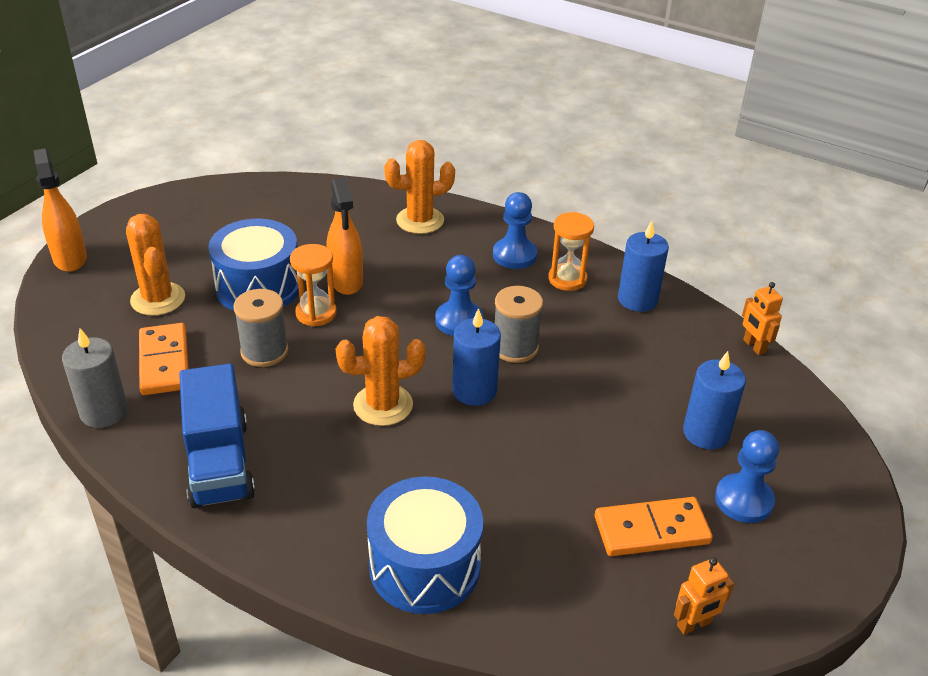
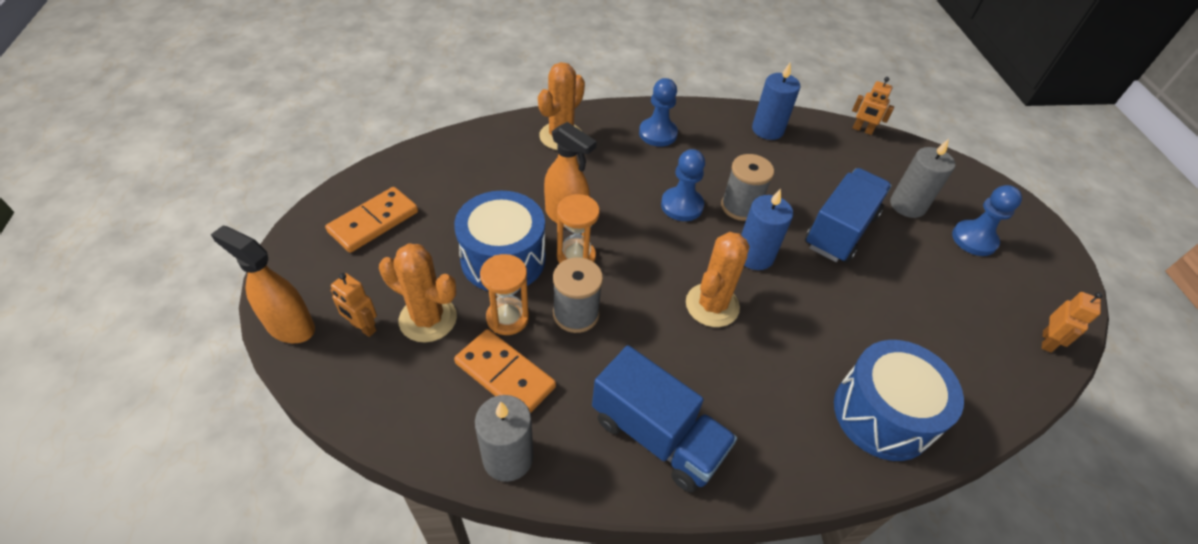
camera: 40 degrees left, 10 degrees up
(111, 282) = (363, 327): none -> orange robot
(567, 279) = (711, 136): orange hourglass -> orange hourglass (507, 318)
(593, 415) = (840, 231): none -> blue truck
(651, 530) = (958, 292): orange domino -> orange domino (373, 222)
(706, 433) = (907, 205): blue candle -> grey candle

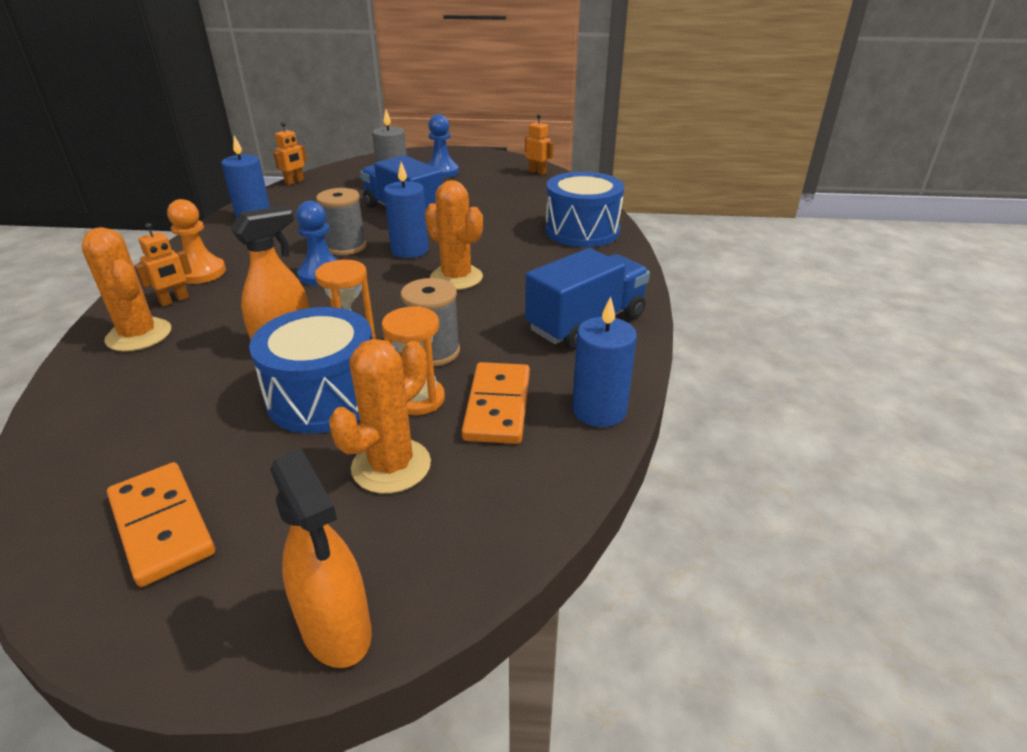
camera: 75 degrees left, 15 degrees down
(290, 326) = (336, 629): orange spray bottle -> orange spray bottle turned 75 degrees counterclockwise
(363, 327) = (377, 533): orange robot -> orange robot (174, 300)
(505, 375) = (498, 406): orange domino -> orange domino turned 45 degrees counterclockwise
(508, 457) = (599, 410): grey candle -> blue candle
(657, 134) = (201, 272): blue pawn -> orange pawn

